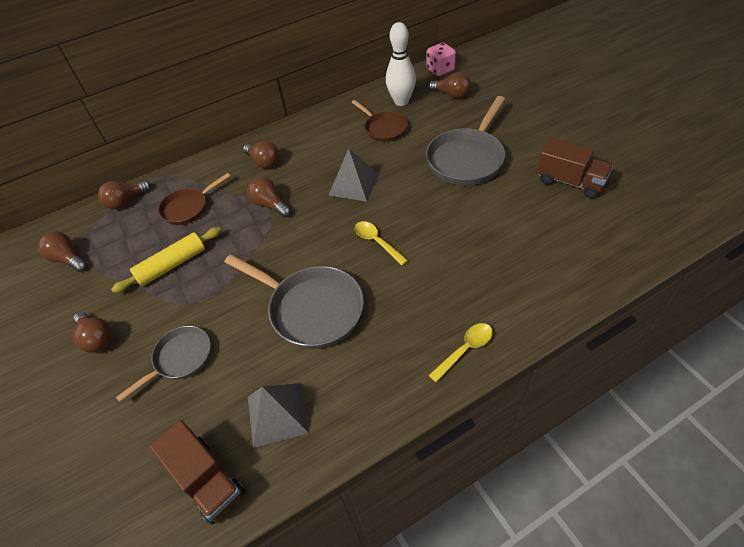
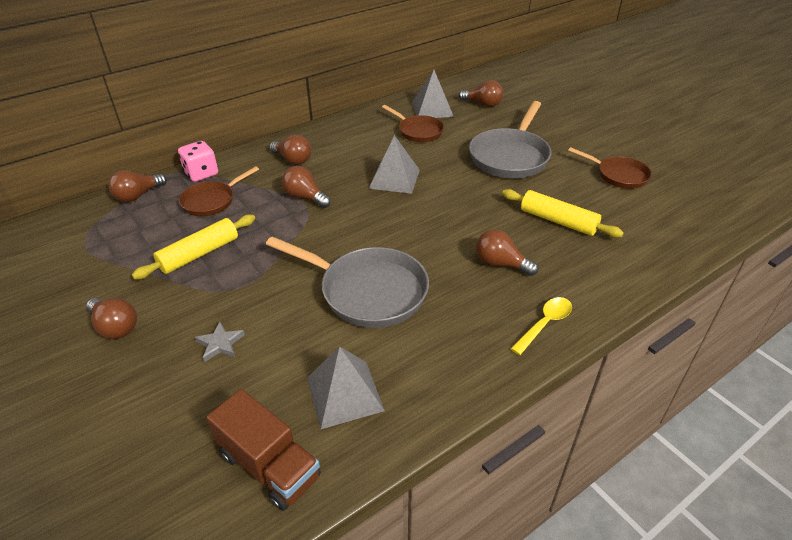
camera: 10 degrees left, 10 degrees down
(68, 259) = (72, 250): brown light bulb -> brown light bulb (500, 264)
(180, 359) = (220, 344): grey pan -> grey star
(377, 242) = (429, 229): yellow spoon -> none
(401, 101) = (432, 109): white bowling pin -> grey pyramid
(440, 70) = (467, 84): pink dice -> pink dice (201, 174)
(499, 235) = (558, 221): none -> yellow rolling pin
(570, 182) = (618, 175): brown truck -> brown pan

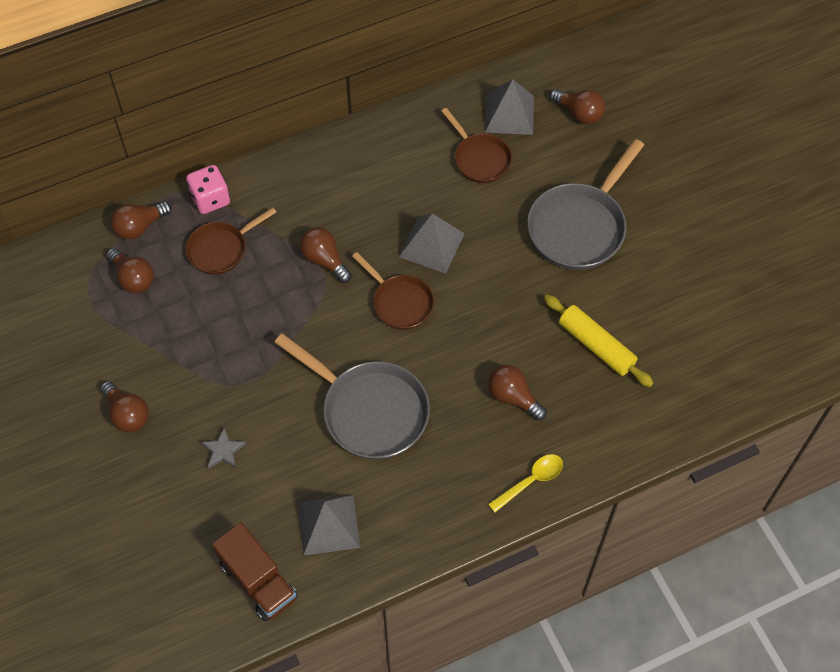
camera: 10 degrees right, 20 degrees up
(199, 254) = (206, 330): yellow rolling pin -> none
(293, 160) = (318, 190): brown light bulb -> brown light bulb (133, 278)
(618, 175) = (697, 282): brown pan -> brown pan (400, 302)

